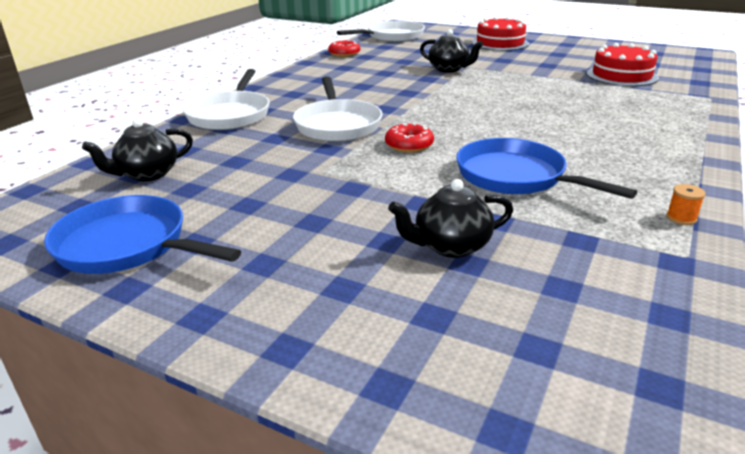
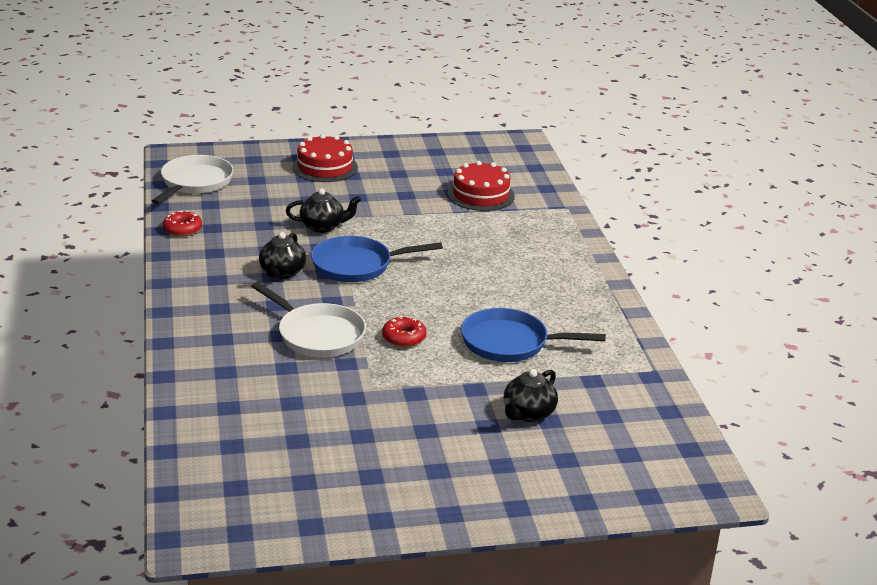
camera: 40 degrees left, 0 degrees up
(128, 245) = (331, 496): blue pan -> blue pan (357, 265)
(147, 174) = (240, 441): black teapot -> black teapot (282, 272)
(230, 115) = (201, 355): white pan -> none
(681, 218) = (630, 342): orange spool -> none

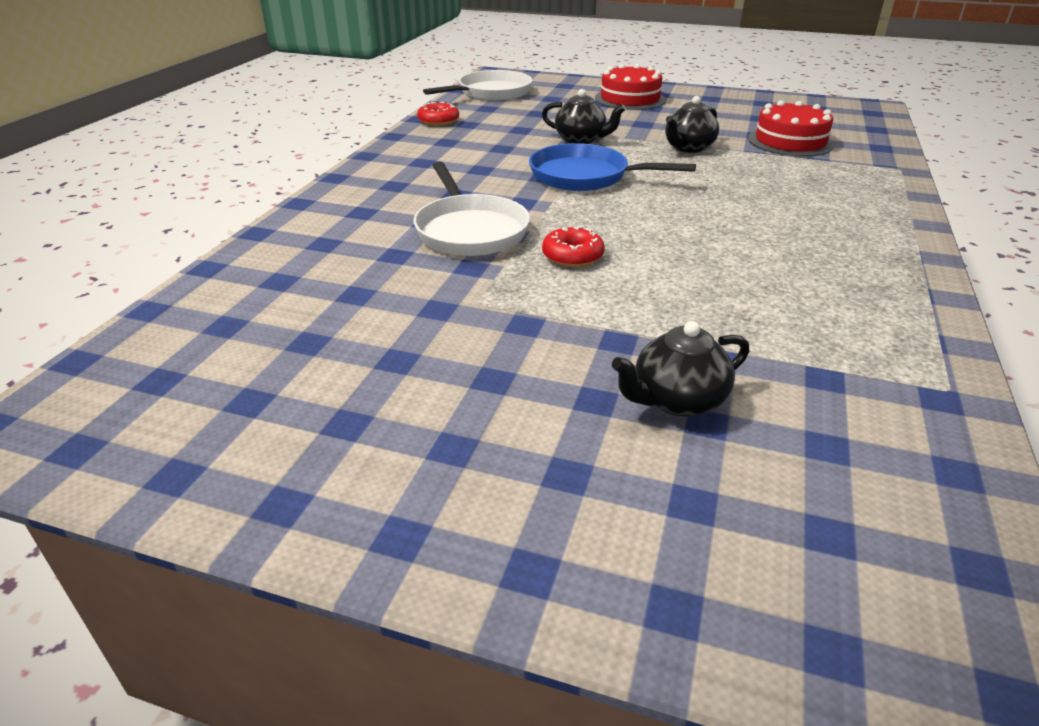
camera: 30 degrees right, 5 degrees up
(282, 272) = (495, 168): black teapot -> black teapot (688, 148)
(510, 343) = (719, 294): blue pan -> none

